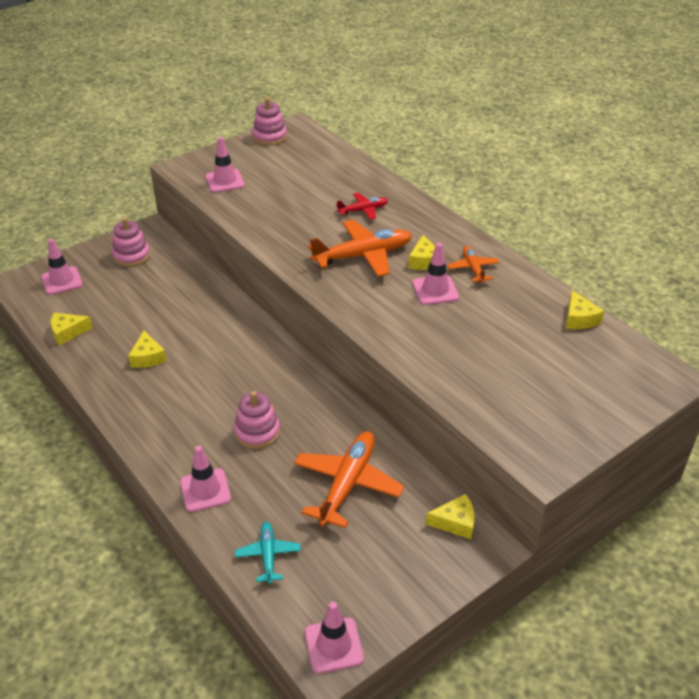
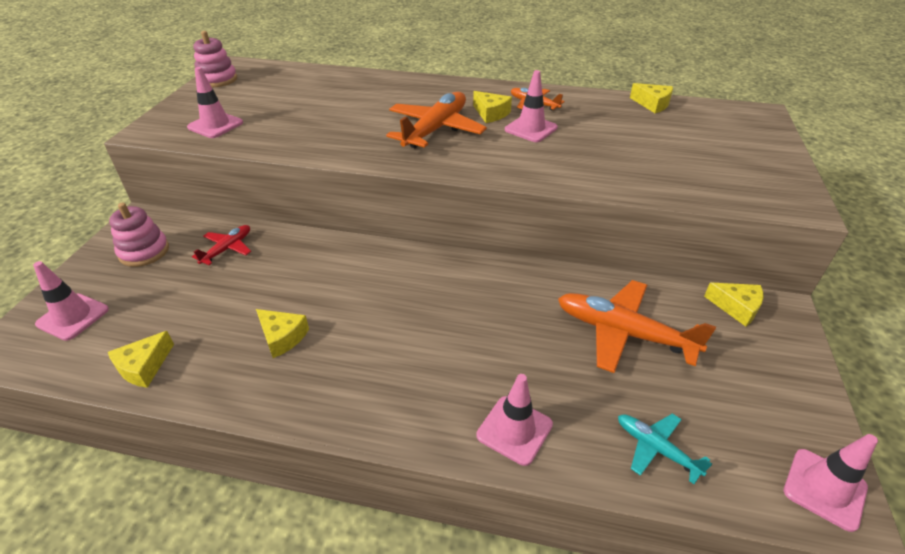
camera: 40 degrees left, 0 degrees up
(257, 432) = (488, 339): pink stacking toy -> none
(347, 484) = (624, 333): orange plane -> orange plane turned 45 degrees counterclockwise
(363, 210) = (386, 100): red plane -> red plane (227, 249)
(455, 522) = (736, 307): yellow cheese -> yellow cheese turned 75 degrees clockwise

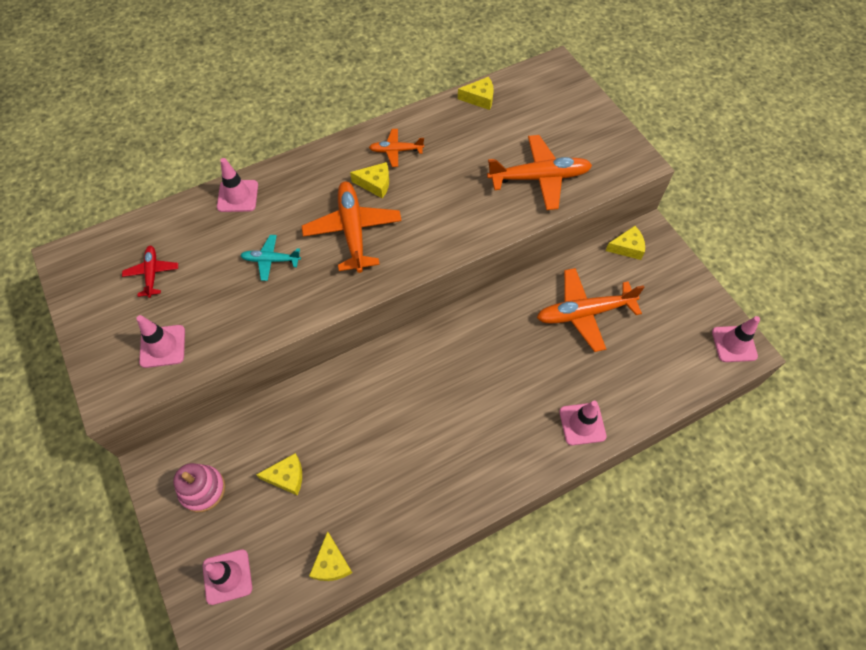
camera: 40 degrees left, 20 degrees up
(217, 79) = (78, 289): pink stacking toy -> none
(227, 249) = (267, 438): red plane -> red plane (152, 274)
(282, 337) = (394, 472): yellow cheese -> yellow cheese (287, 477)
(531, 129) = (421, 184): pink traffic cone -> pink traffic cone (238, 196)
(656, 449) = (654, 379): turquoise plane -> turquoise plane (271, 260)
(658, 170) = (539, 178): none -> orange plane

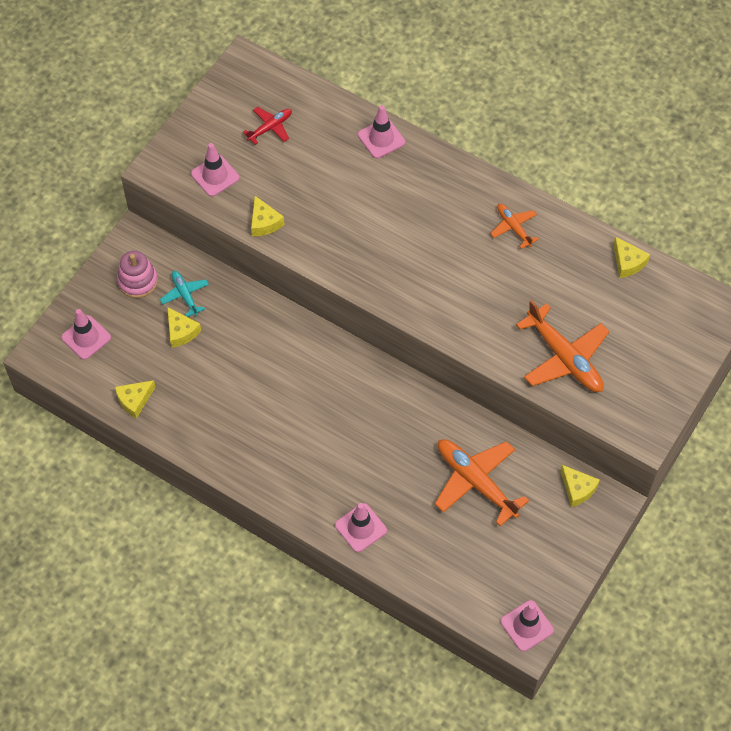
camera: 60 degrees right, 0 degrees up
(271, 260) = (336, 200): turquoise plane -> turquoise plane (185, 295)
(353, 231) = (404, 242): orange plane -> none
(375, 184) = (465, 231): yellow cheese -> yellow cheese (264, 222)

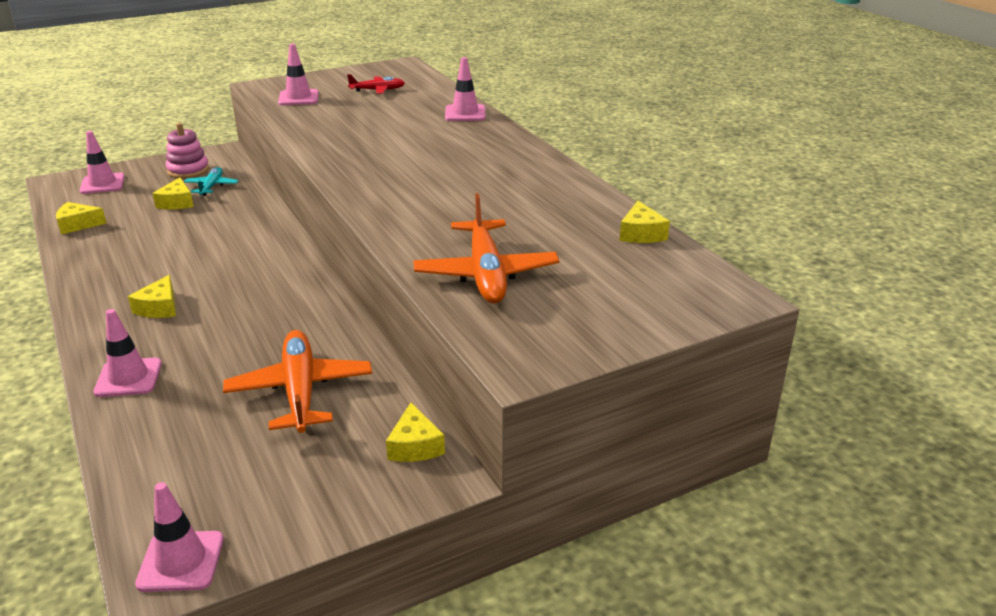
camera: 30 degrees right, 30 degrees down
(264, 222) = (301, 124): yellow cheese -> yellow cheese (159, 307)
(514, 227) = (533, 182): orange plane -> none

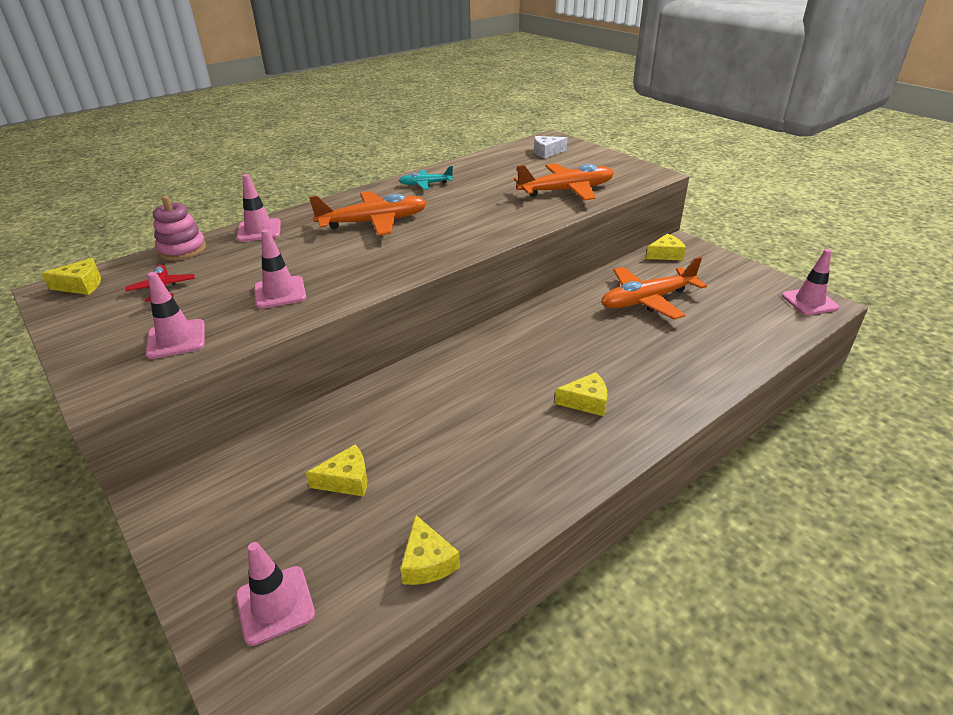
camera: 100 degrees left, 5 degrees up
(128, 378) = (690, 380): pink traffic cone -> pink traffic cone (280, 292)
(188, 170) = (230, 511): pink stacking toy -> pink stacking toy (182, 250)
(211, 187) = (294, 463): turquoise plane -> turquoise plane (426, 184)
(453, 156) = (373, 222): none -> orange plane
(641, 234) = (489, 158): yellow cheese -> yellow cheese (81, 285)
(658, 282) = (547, 152): none -> white cheese

